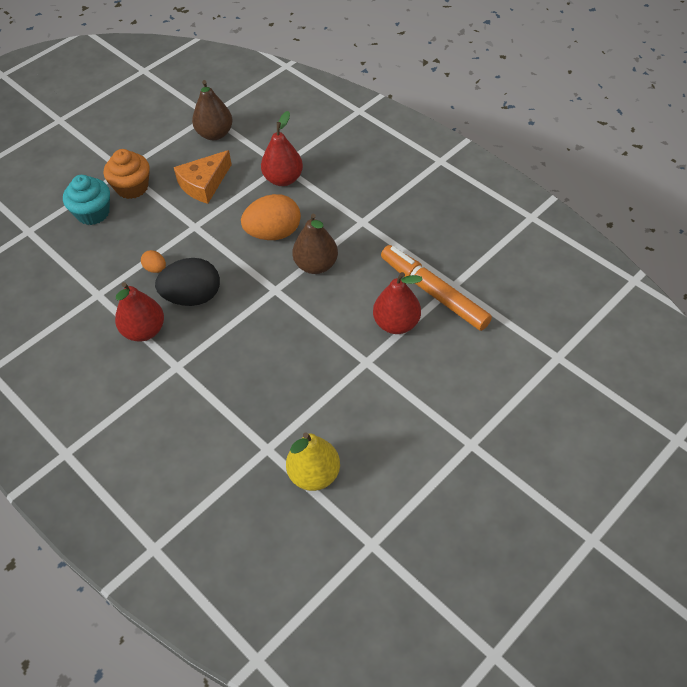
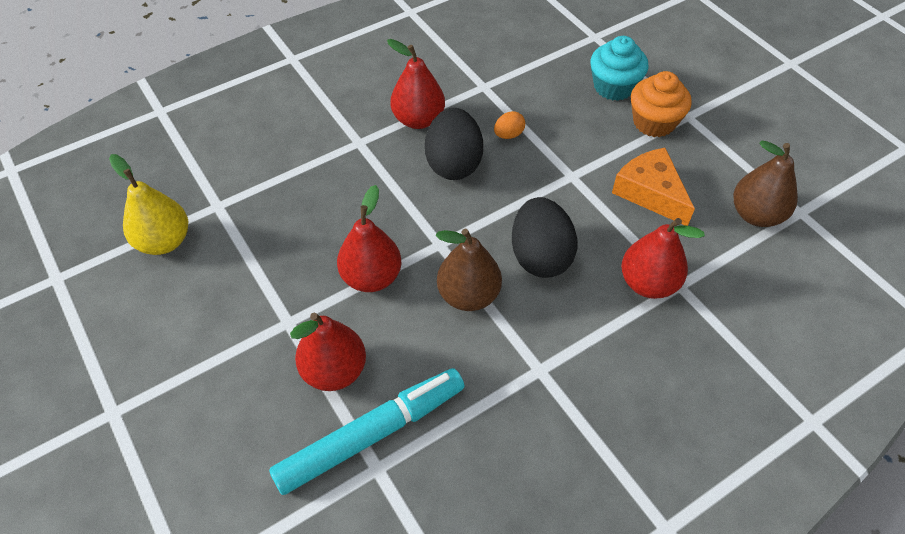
camera: 100 degrees right, 0 degrees up
(273, 233) = (540, 256): orange egg -> black egg
(315, 322) = (371, 277): none -> red pear
(434, 292) = (371, 435): orange marker -> turquoise marker

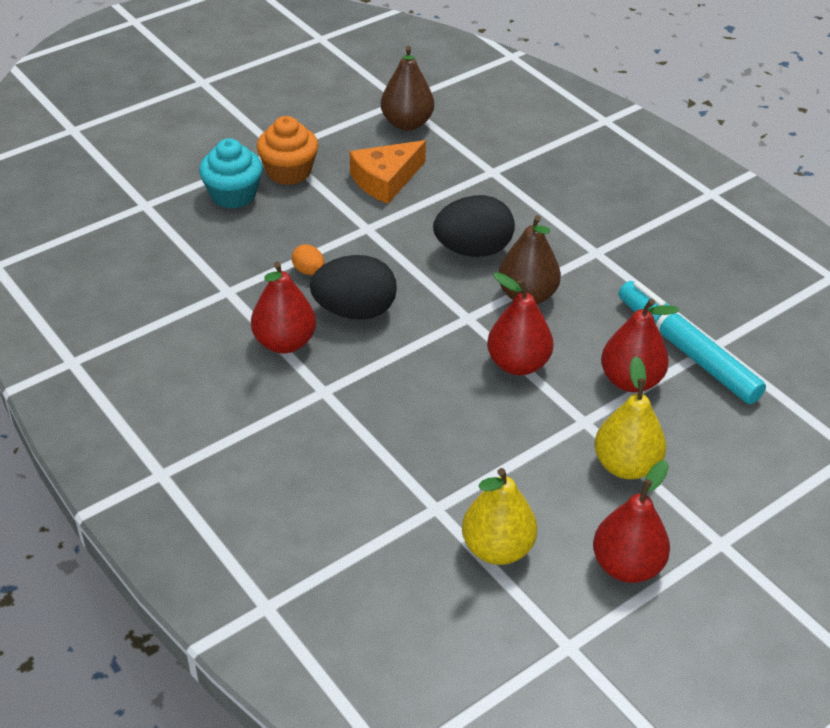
camera: 95 degrees left, 10 degrees down
(225, 348) = (626, 465): none -> yellow pear
(648, 283) = (493, 188): red pear -> red pear (626, 566)

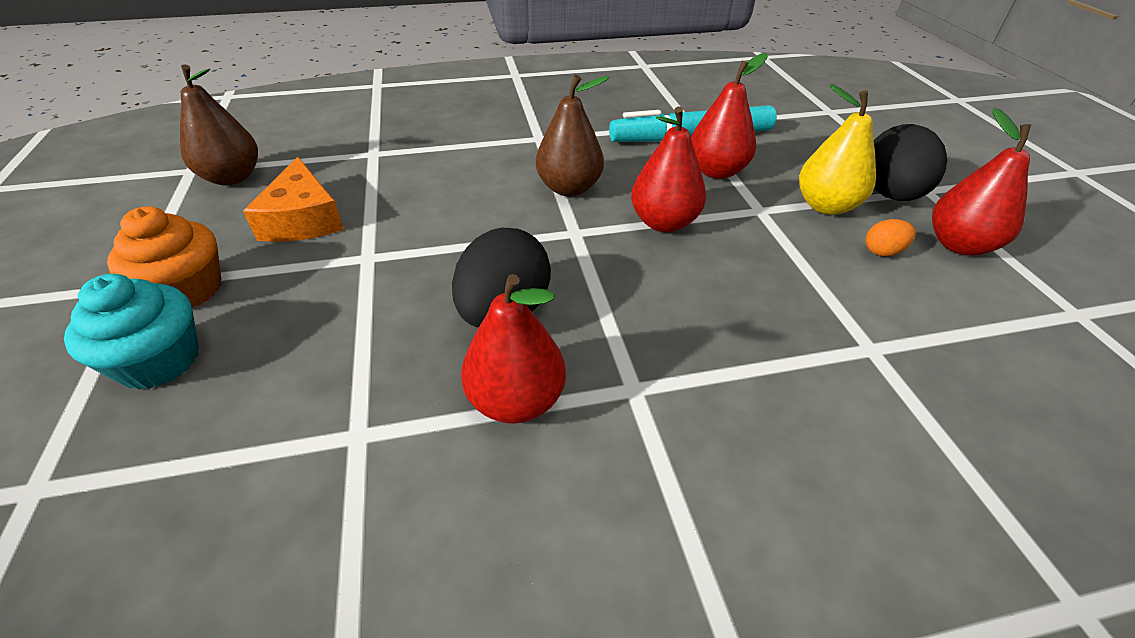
camera: 65 degrees left, 0 degrees up
(309, 271) = (395, 331): orange egg -> orange egg (882, 251)
(473, 250) = (476, 198): black egg -> black egg (890, 195)
(497, 548) = (939, 320): yellow pear -> none

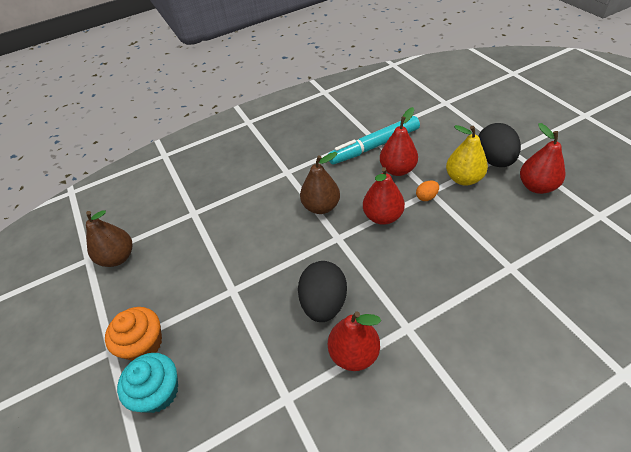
camera: 10 degrees left, 5 degrees up
(303, 219) = (180, 275): orange cheese -> none
(882, 251) = (500, 203): orange egg -> orange egg (426, 197)

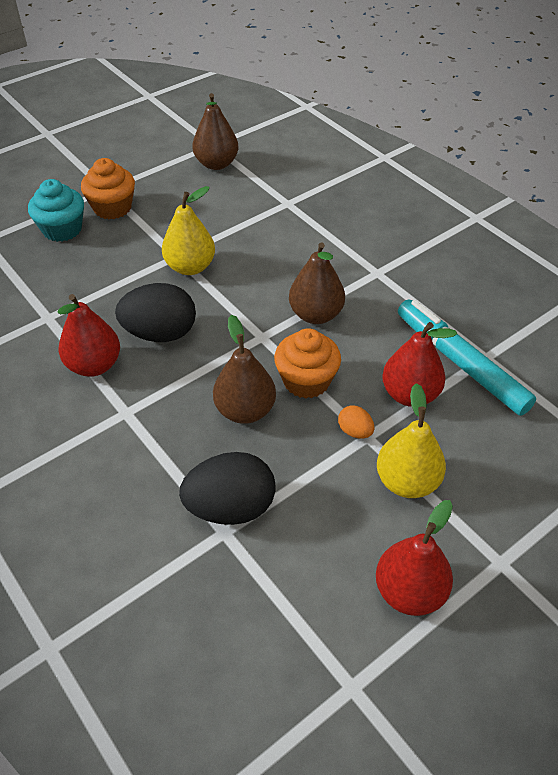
camera: 75 degrees right, 0 degrees up
(249, 280) = (190, 267): none -> yellow pear
(382, 216) = (306, 381): red pear -> orange cupcake
(408, 251) = (245, 410): none -> brown pear
(494, 160) = (466, 530): black egg -> black egg (230, 507)

